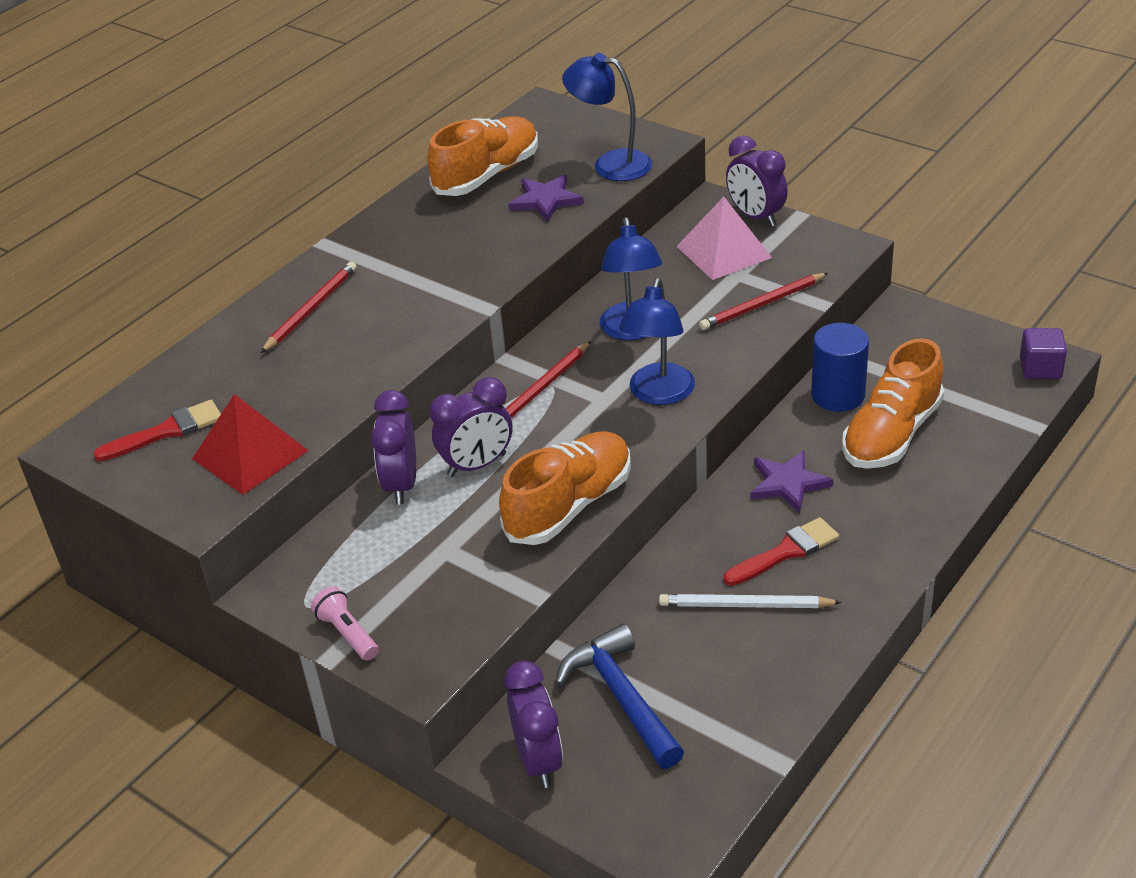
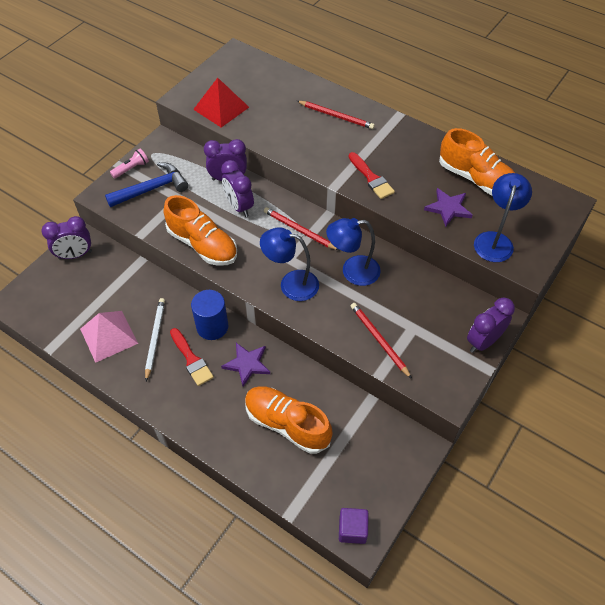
camera: 85 degrees right, 15 degrees up
(166, 431) = (242, 79): red brush -> red brush (371, 178)
(621, 697) = (105, 285): blue hammer -> blue hammer (152, 189)
(723, 252) = (438, 321): pink pyramid -> pink pyramid (109, 336)
(838, 395) = (327, 397): blue cylinder -> blue cylinder (212, 326)

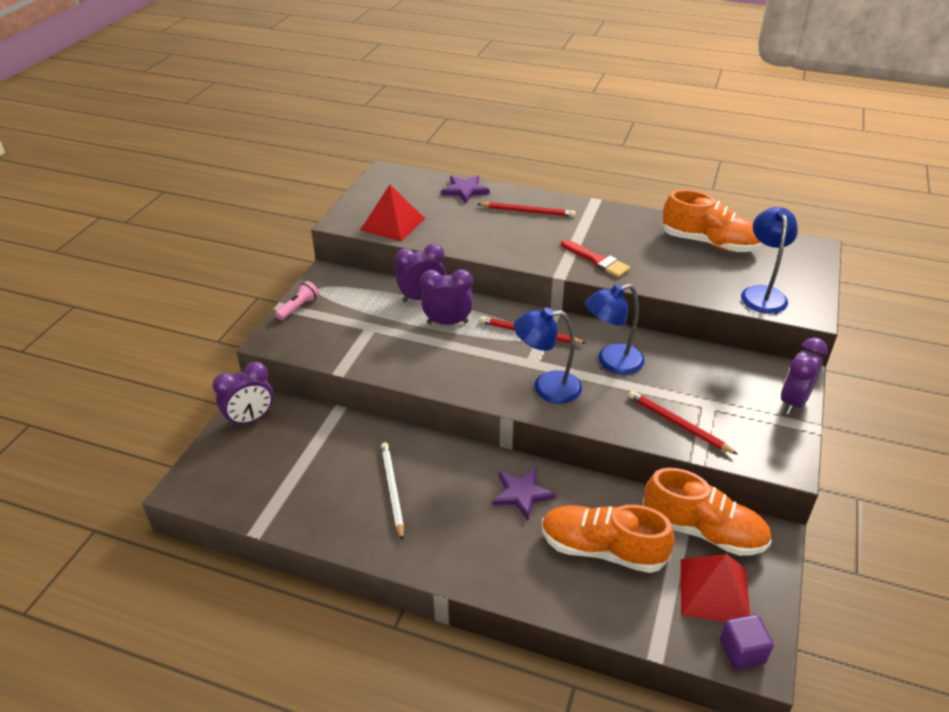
camera: 15 degrees left, 15 degrees down
(109, 336) = (330, 500): pink pyramid -> none
(152, 189) = (333, 323): blue hammer -> none
(191, 359) = (449, 503): red brush -> none
(202, 245) = (421, 368): orange shoe -> orange shoe (703, 531)
(212, 326) = (460, 462): blue cylinder -> none
(239, 206) = (447, 322): purple clock -> purple clock turned 135 degrees clockwise
(354, 478) = (714, 591): none -> red pyramid
(448, 208) = (695, 273): purple star -> purple star (465, 190)

